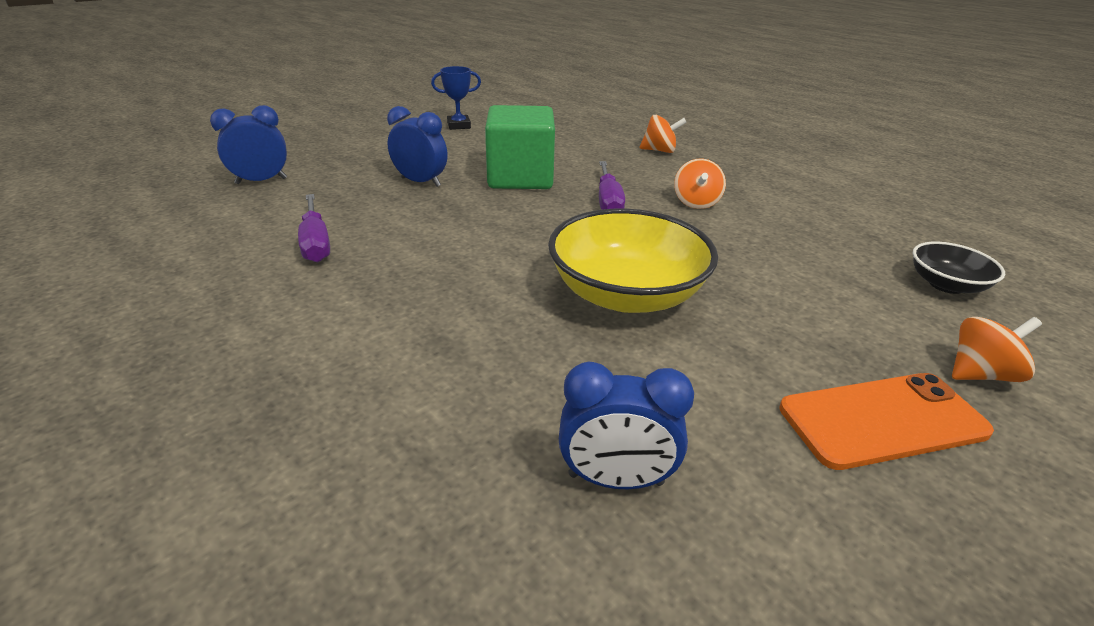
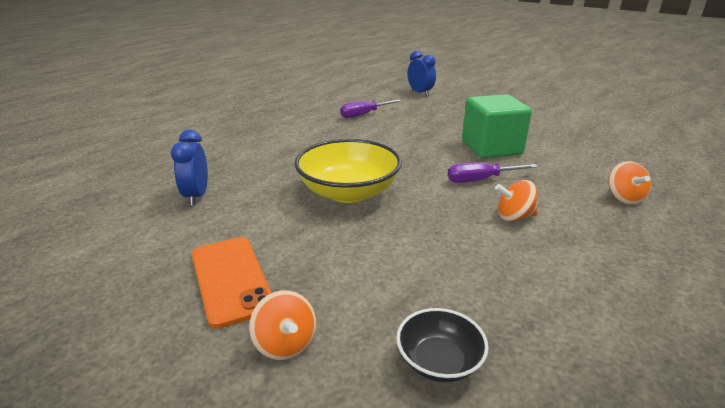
camera: 80 degrees right, 5 degrees down
(420, 182) = (453, 123): blue clock -> none
(459, 125) = (564, 119): blue trophy -> none

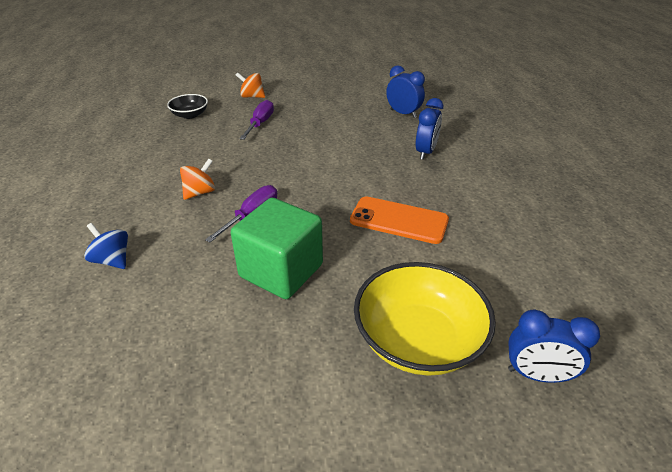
camera: 135 degrees right, 10 degrees up
(231, 279) = (306, 99): orange phone -> orange phone (399, 220)
(272, 159) = (425, 152): none -> blue clock
(348, 192) = (329, 156): yellow bowl -> yellow bowl (418, 340)
(364, 114) = (485, 252): purple screwdriver -> purple screwdriver (260, 124)
(624, 198) = (112, 260): orange spinning top -> blue spinning top

